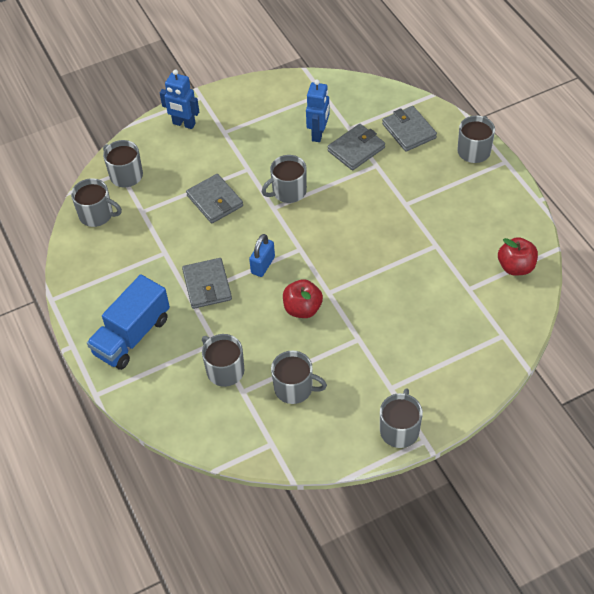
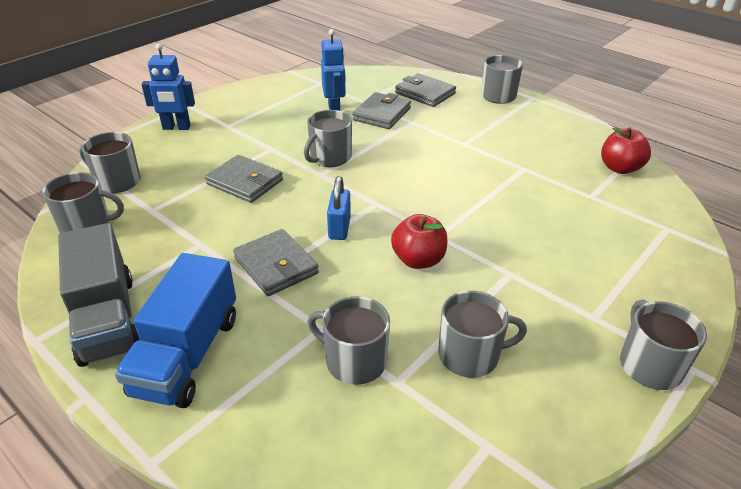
camera: 25 degrees left, 15 degrees down
(94, 296) = (107, 319): none -> grey truck

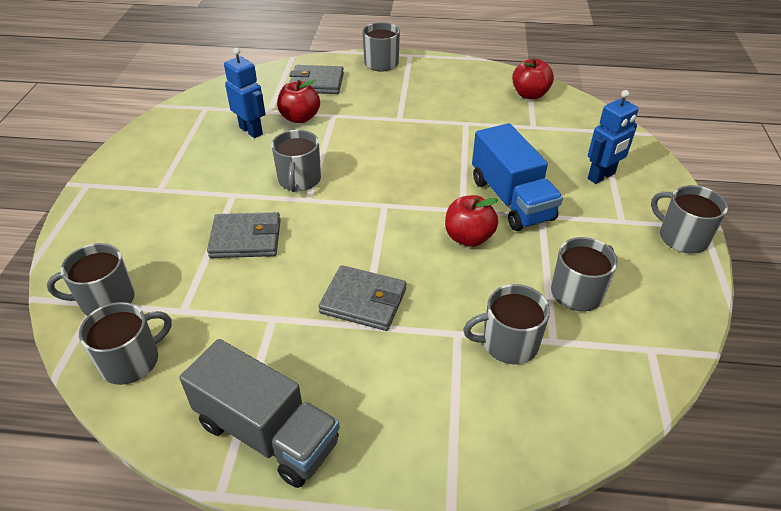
camera: 35 degrees left, 5 degrees up
(176, 127) = (103, 214): blue robot -> blue robot (601, 176)
(187, 355) = (377, 418): blue truck -> blue truck (511, 199)
(339, 228) = (379, 241): blue padlock -> none
(382, 114) = (300, 118): grey wallet -> red apple

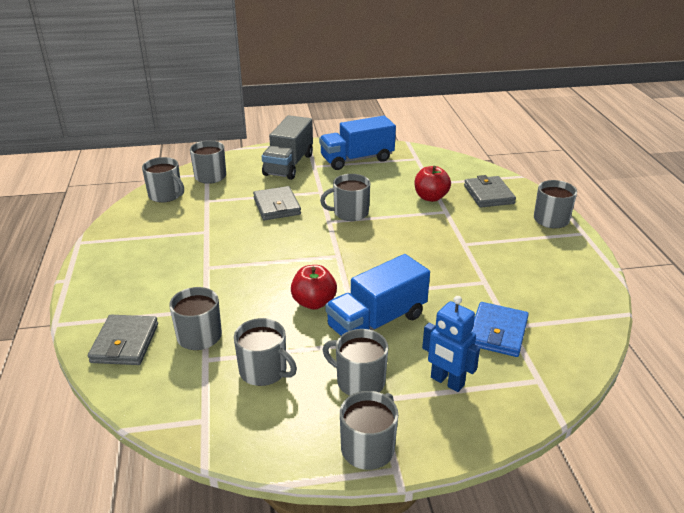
camera: 75 degrees right, 10 degrees down
(171, 151) = (357, 159): none -> blue truck
(251, 131) = (399, 181): blue robot -> none
(267, 433) = (117, 248): grey truck -> grey truck (289, 165)
(363, 301) = (229, 263): grey wallet -> grey wallet (125, 343)
(530, 95) = (572, 319): red apple -> none
(540, 134) = (497, 332): none -> blue wallet
(597, 227) = (359, 381): none -> grey mug

